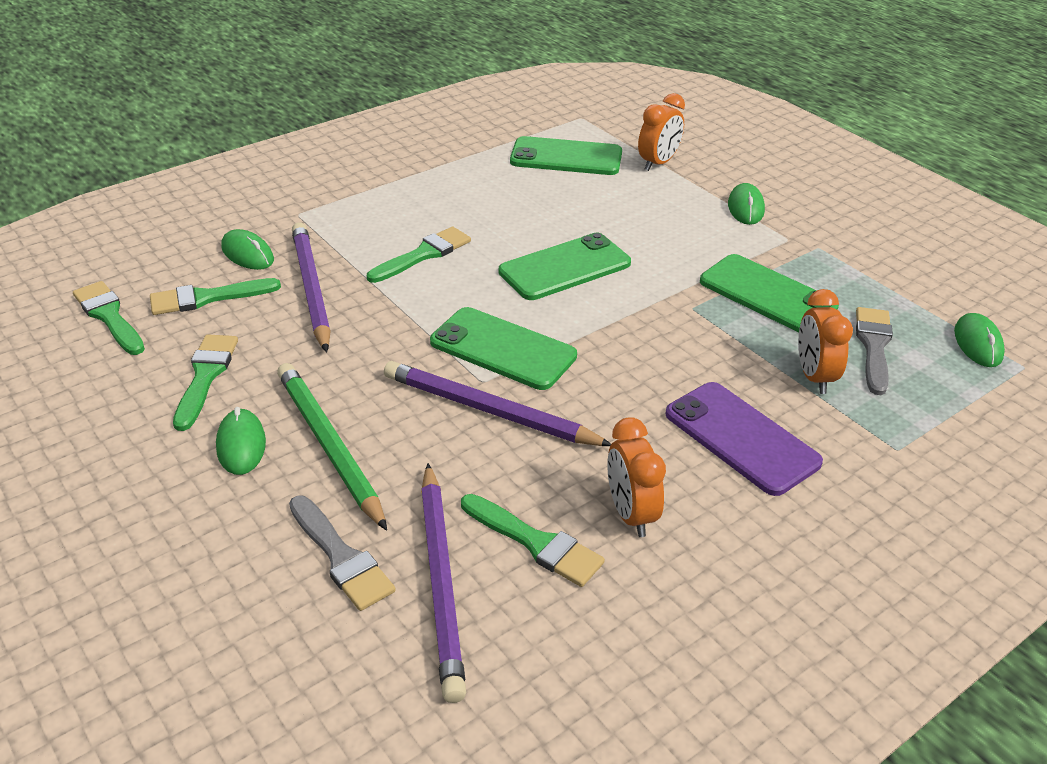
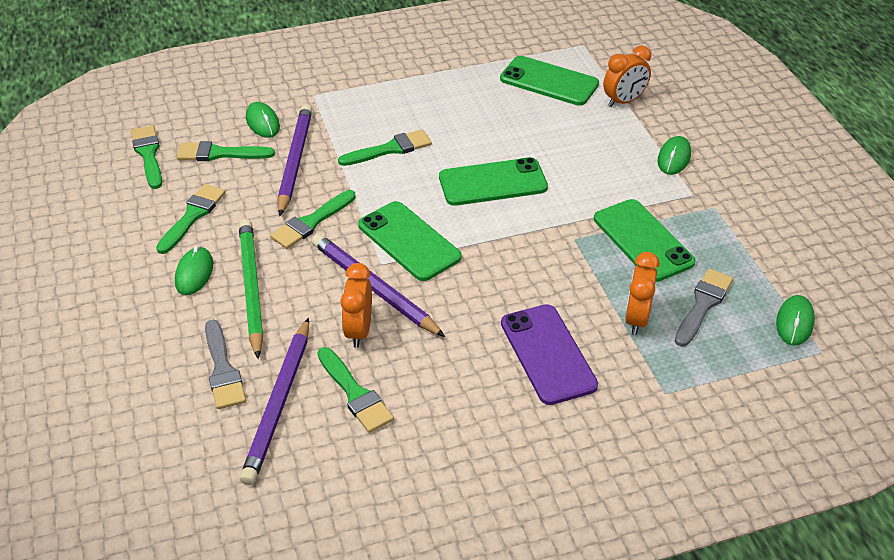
camera: 20 degrees right, 5 degrees up
(368, 352) = (311, 222): none -> green brush
(630, 514) = (432, 390): orange clock -> orange clock (359, 331)

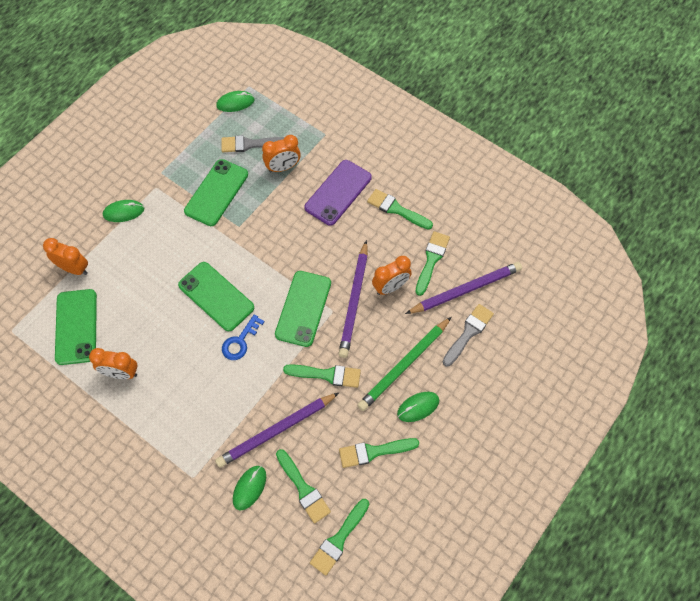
camera: 125 degrees left, 20 degrees up
(390, 149) = (222, 379): green brush -> green brush (396, 209)
(419, 177) = (240, 341): none -> blue key
(467, 91) = (121, 373): none -> orange clock

